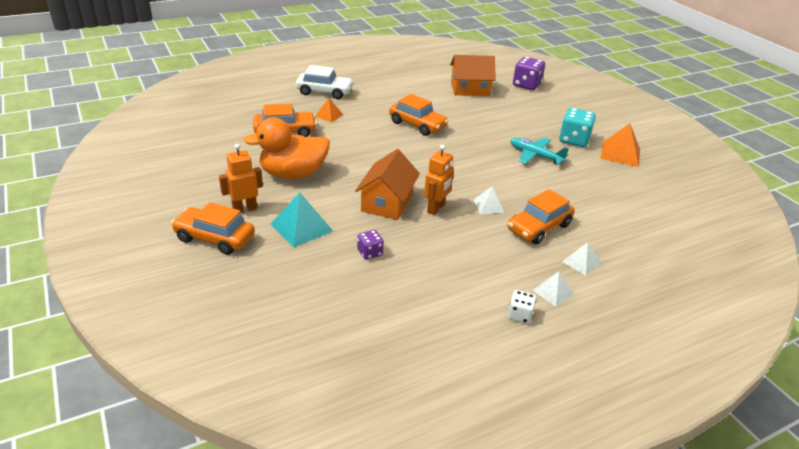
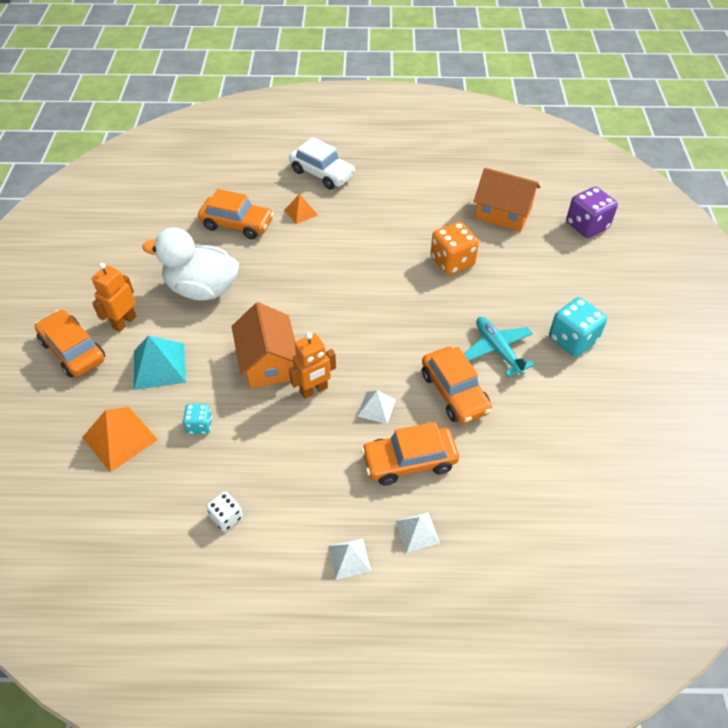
camera: 30 degrees right, 15 degrees up
(244, 209) = (124, 322): orange robot -> orange robot turned 60 degrees counterclockwise
(293, 174) = (202, 289): orange duck -> white duck
(370, 253) = (200, 425): purple dice -> turquoise dice
(387, 202) = (268, 362): orange house -> orange house turned 60 degrees counterclockwise
(417, 125) = (390, 255): orange car -> orange car (454, 392)
(462, 119) = (452, 262): none -> orange dice
(519, 315) = (287, 572): white dice -> white dice (226, 517)
(620, 154) = (618, 383): orange pyramid -> orange pyramid (120, 438)

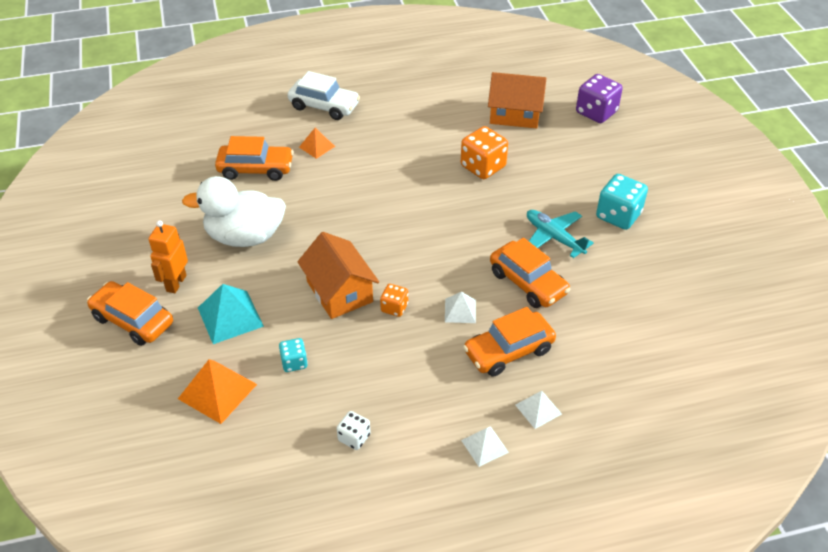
camera: 15 degrees left, 5 degrees down
(314, 390) = (394, 308): orange robot -> orange dice

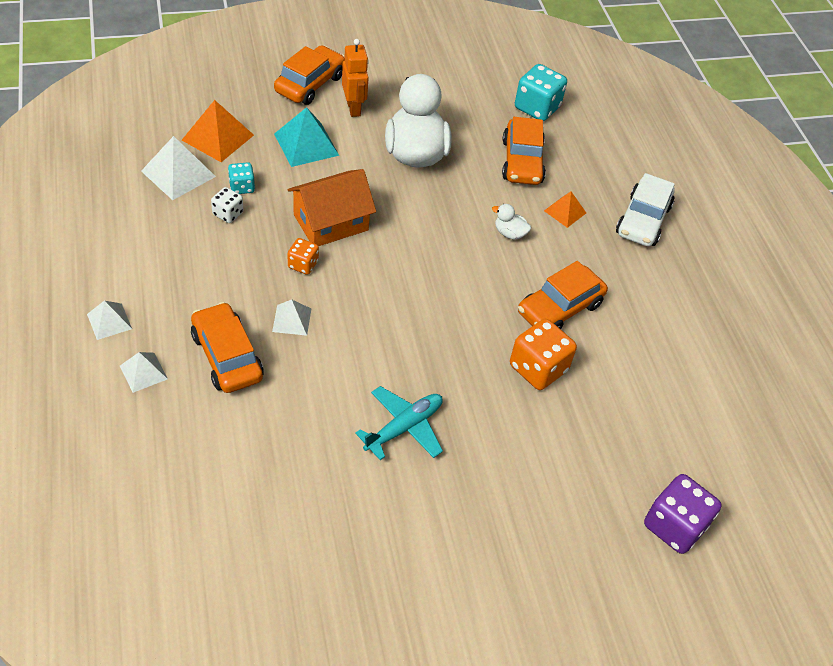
camera: 85 degrees right, 5 degrees up
(176, 283) = (354, 108): orange robot -> orange robot turned 60 degrees clockwise
(275, 419) = (178, 173): none -> white pyramid
(344, 178) = (509, 233): none -> white duck
(354, 437) = (144, 225): white dice -> white dice (228, 213)
(515, 114) = (654, 419): orange house -> none
(528, 283) = (328, 388): orange car -> orange car (559, 308)
(618, 216) = (443, 510): turquoise dice -> turquoise dice (537, 108)

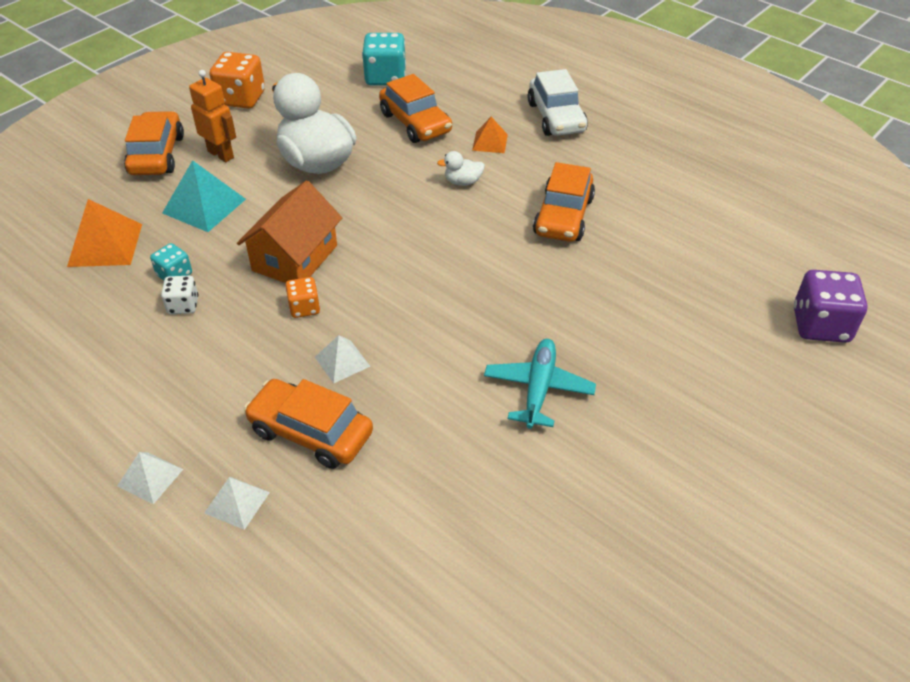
camera: 30 degrees left, 5 degrees down
(178, 173) = (93, 298): white pyramid -> none
(538, 368) = (595, 272): orange dice -> orange dice (241, 99)

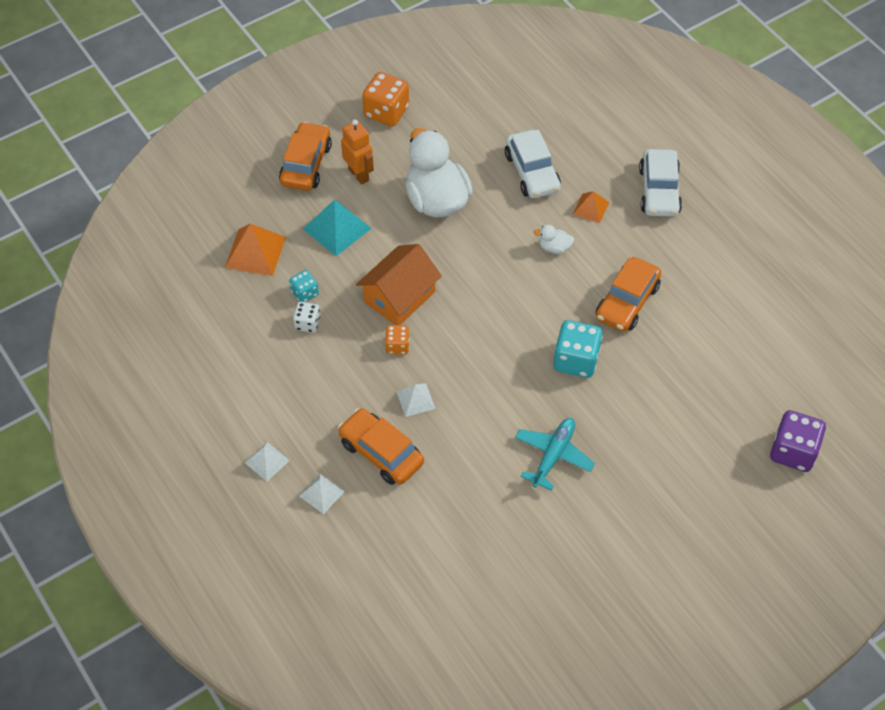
camera: 15 degrees right, 10 degrees up
(385, 77) = (519, 111): turquoise dice -> turquoise dice (576, 360)
(415, 123) = (532, 172): orange car -> white car

